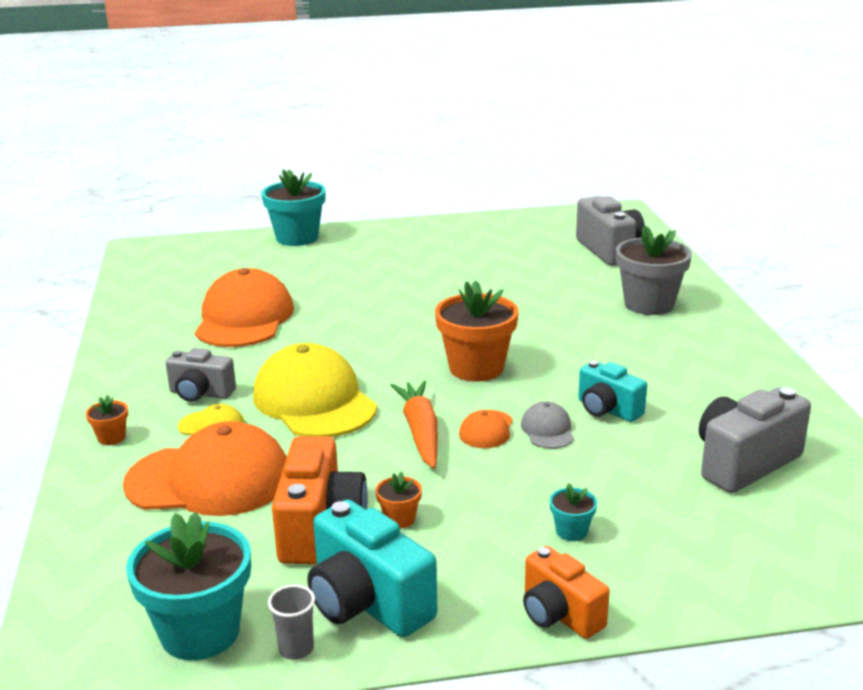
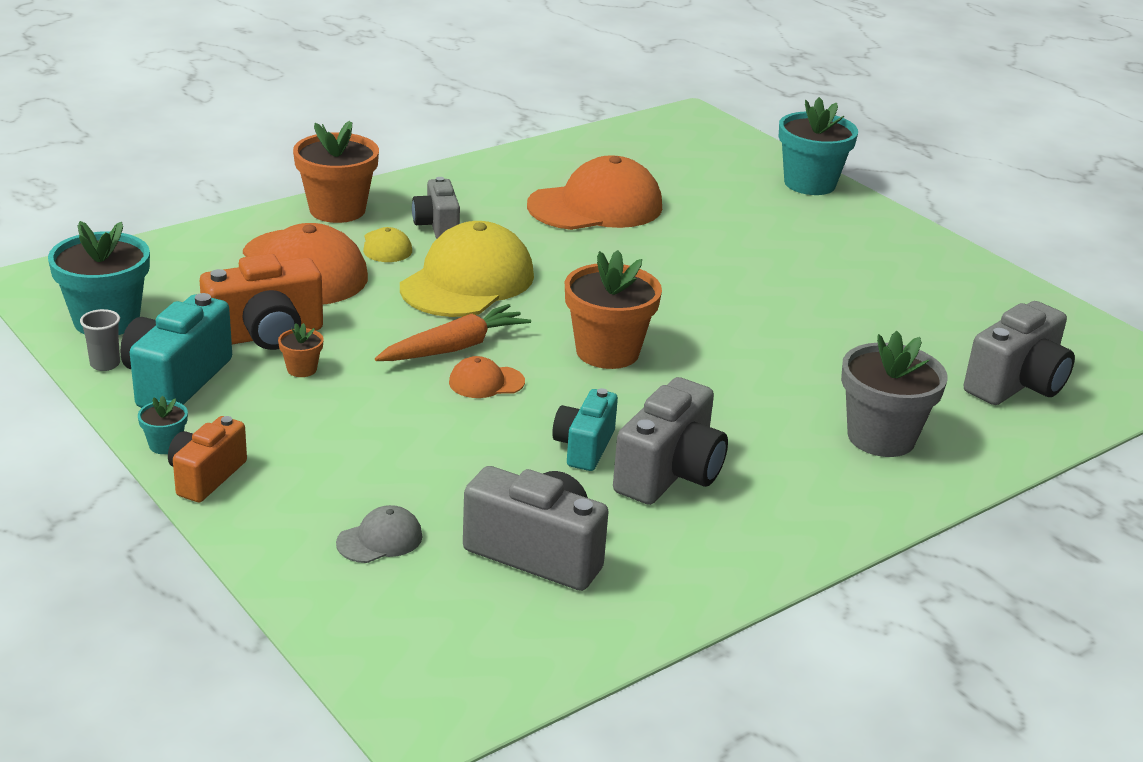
camera: 60 degrees right, 5 degrees up
(111, 438) = (337, 210): orange flower pot -> orange flower pot, size x2.23
(547, 430) = (512, 417): grey cap -> grey cap (380, 539)
(571, 531) = (336, 462): turquoise flower pot -> turquoise flower pot (165, 445)
(659, 385) = (670, 473): none -> grey camera

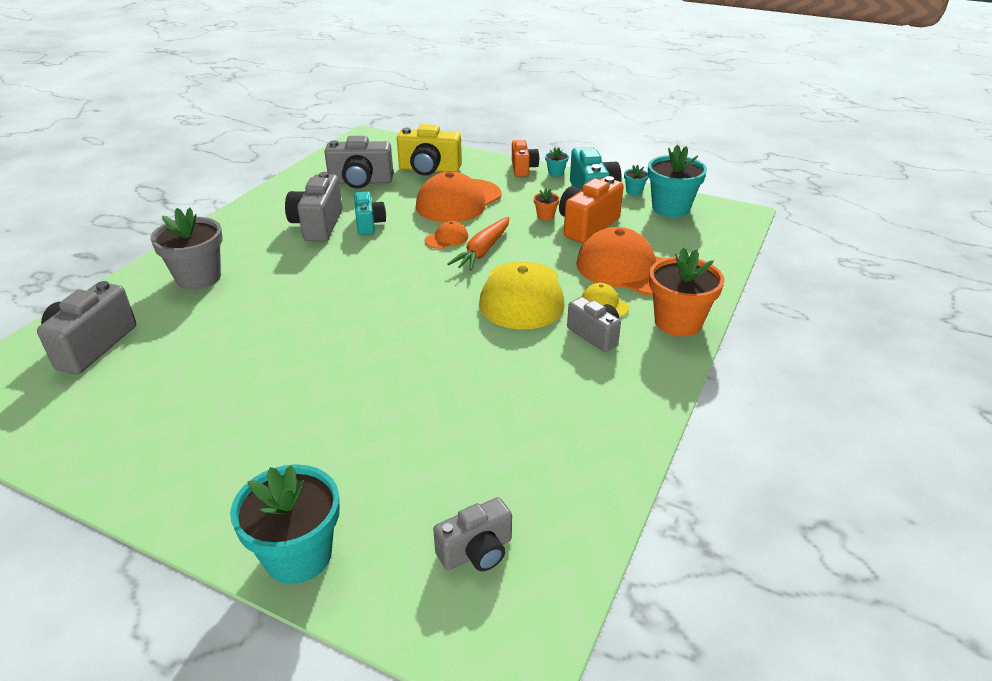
camera: 155 degrees right, 5 degrees up
(105, 364) = (634, 191): grey cup -> turquoise flower pot
(380, 539) = (429, 169): grey cap -> yellow camera
(595, 206) = (498, 410): orange cap -> orange cap (458, 201)
(607, 352) = (392, 277): orange flower pot -> none
(681, 152) = (476, 552): none -> grey camera

